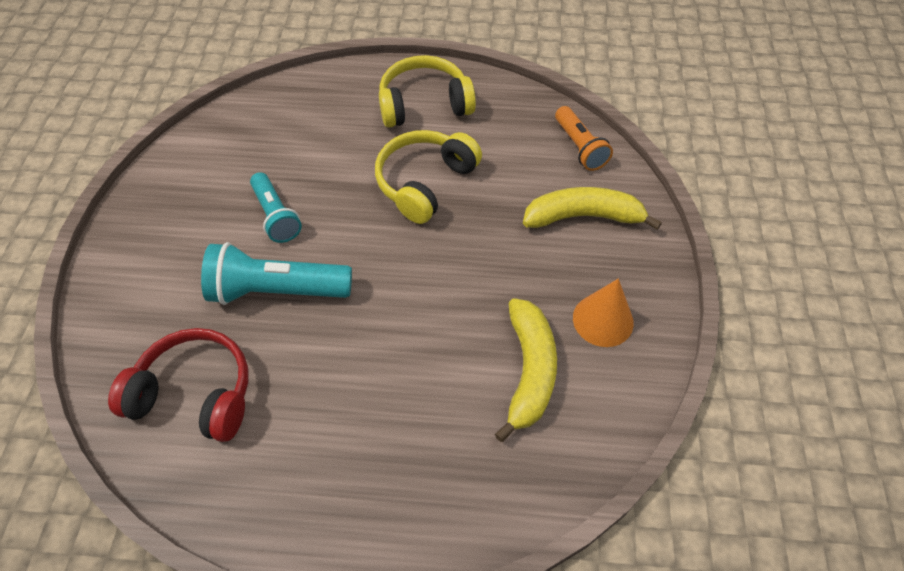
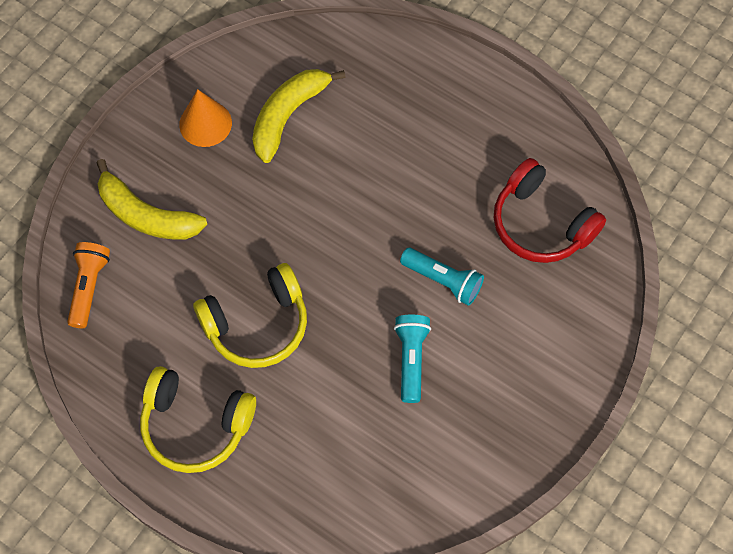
camera: 150 degrees left, 10 degrees up
(277, 290) = (443, 280): turquoise flashlight -> turquoise flashlight, size x0.64

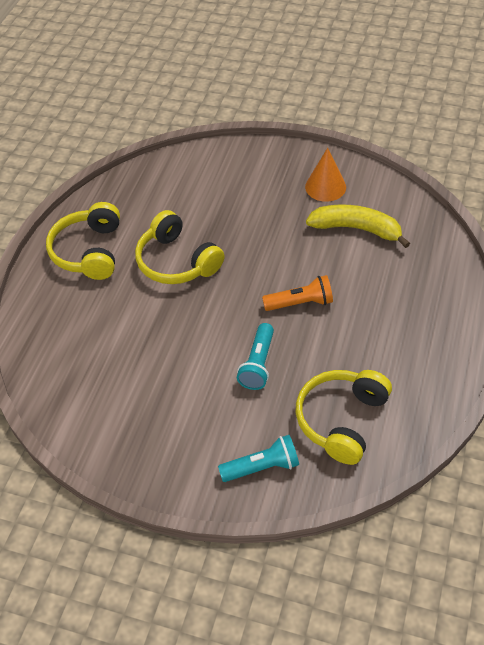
camera: 75 degrees right, 15 degrees down
(89, 287) = (172, 168): orange flashlight -> orange flashlight (300, 303)
(146, 215) = (238, 179): yellow banana -> none
(411, 359) = (181, 361): turquoise flashlight -> turquoise flashlight (262, 467)
(541, 224) = (341, 420): red headphones -> yellow headphones

